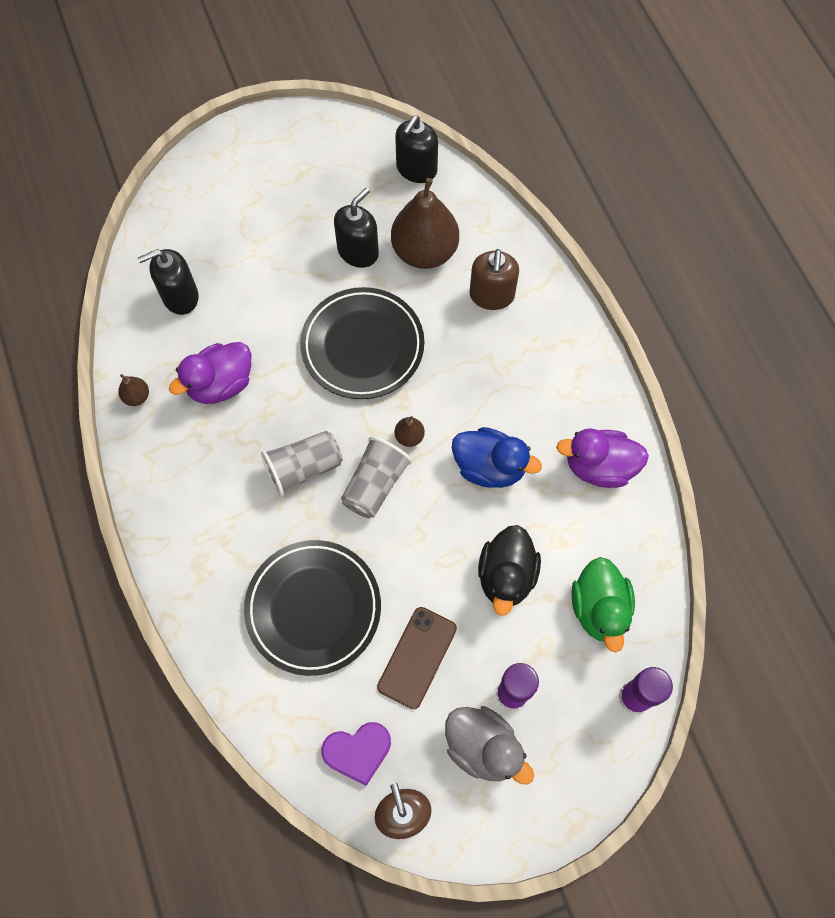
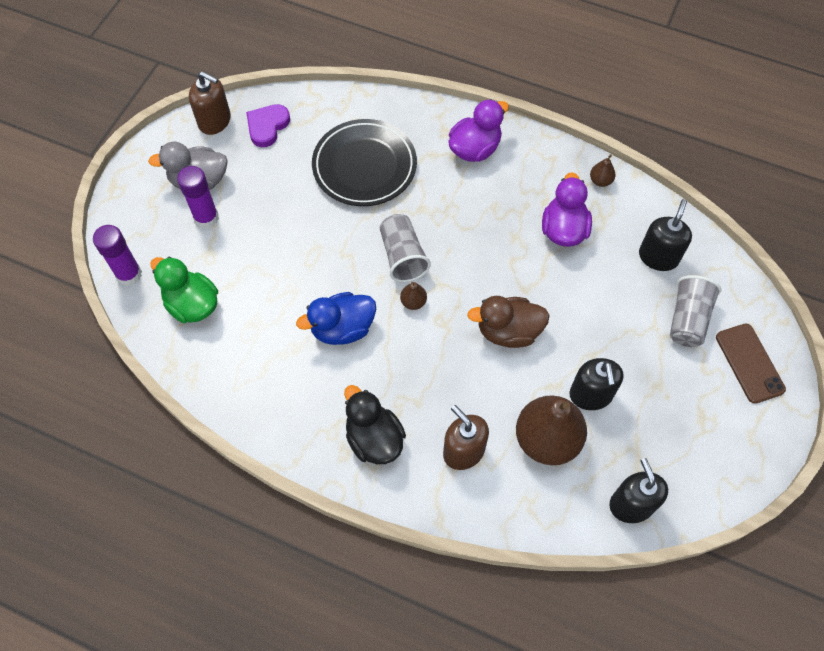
camera: 135 degrees right, 5 degrees down
(303, 468) = (455, 228): grey cup -> grey cup (687, 319)
(362, 346) = (508, 331): black plate -> brown duck
(417, 657) = (280, 191): brown phone -> brown phone (749, 363)
(506, 576) = (268, 274): black duck -> black duck (374, 439)
(599, 467) = (269, 393): purple duck -> purple duck (475, 149)

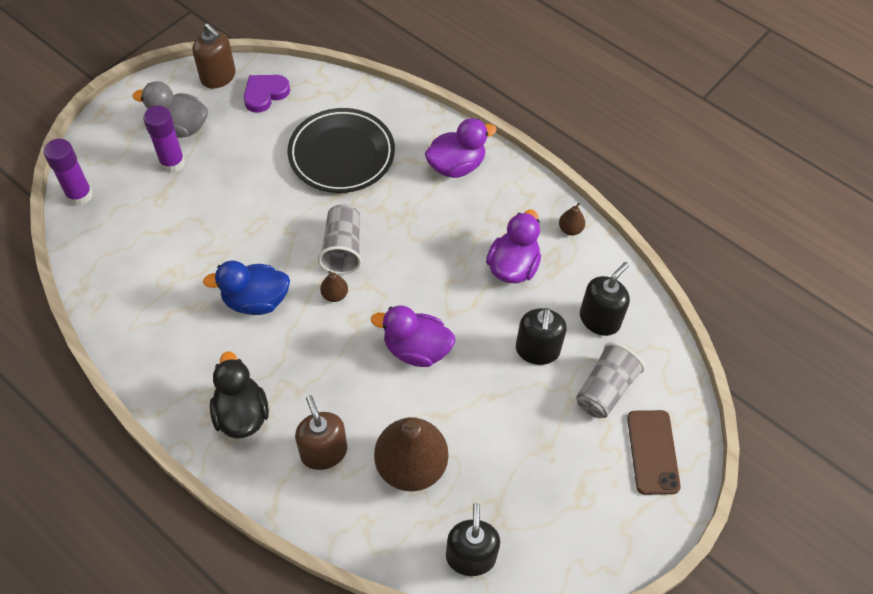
camera: 15 degrees right, 5 degrees down
(192, 304) = (125, 239): green duck -> none
(508, 331) = (416, 349): brown duck -> purple duck
(591, 395) = (474, 435): black soap dispenser -> black soap dispenser (537, 350)

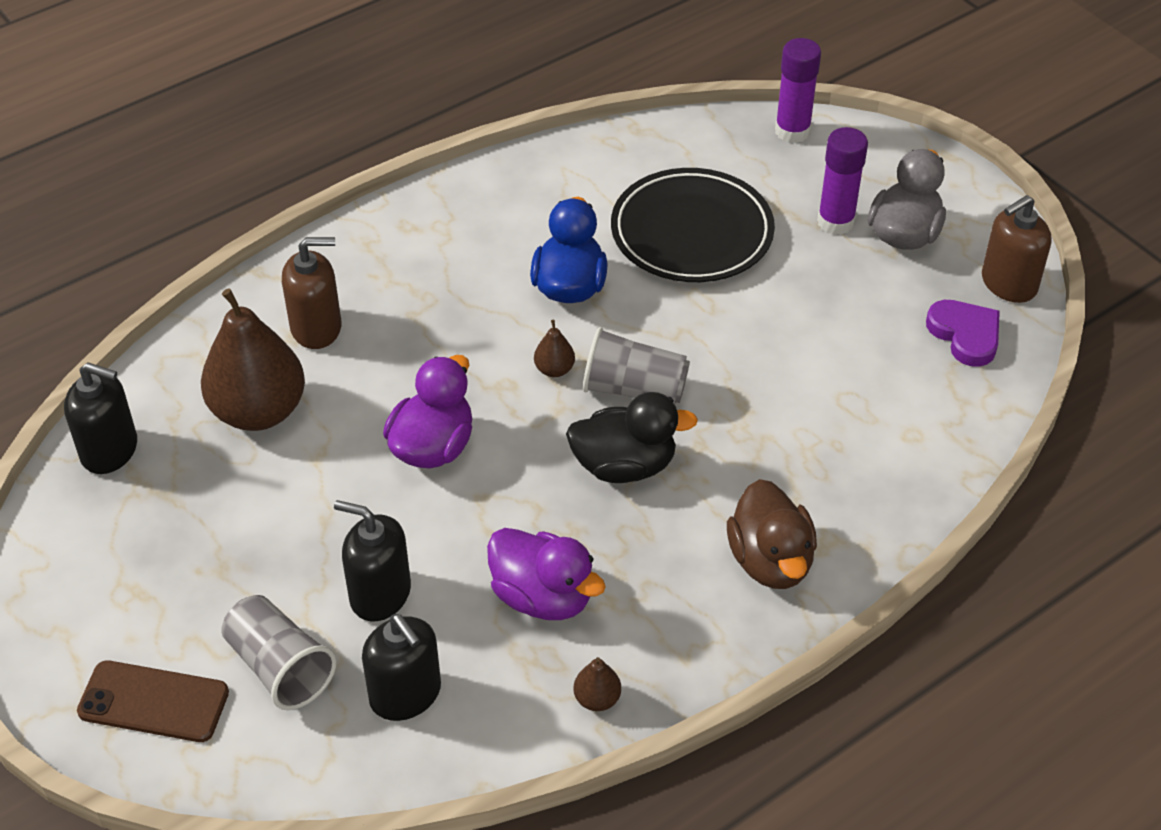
camera: 105 degrees right, 10 degrees down
(241, 414) = (401, 257): black duck -> black duck (624, 465)
(341, 154) = (821, 413): black plate -> black plate (691, 232)
(456, 166) = (770, 561): purple duck -> brown duck

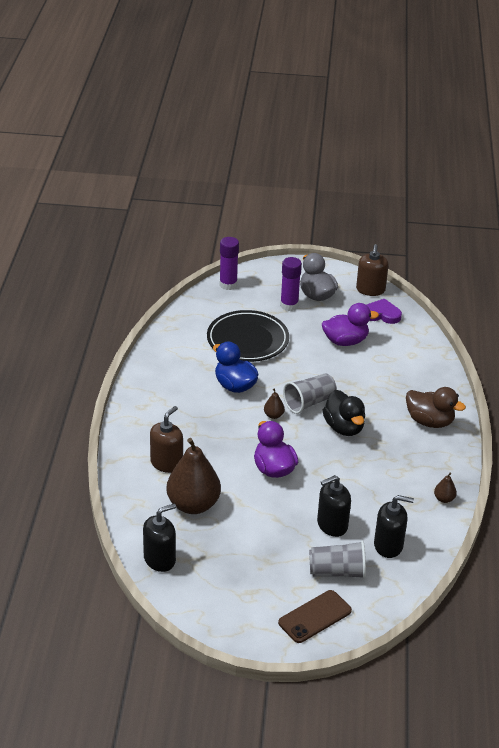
camera: 50 degrees left, 10 degrees down
(543, 597) = (382, 484): purple duck -> purple duck (345, 341)
(624, 465) = (344, 427): black duck -> black duck turned 120 degrees clockwise

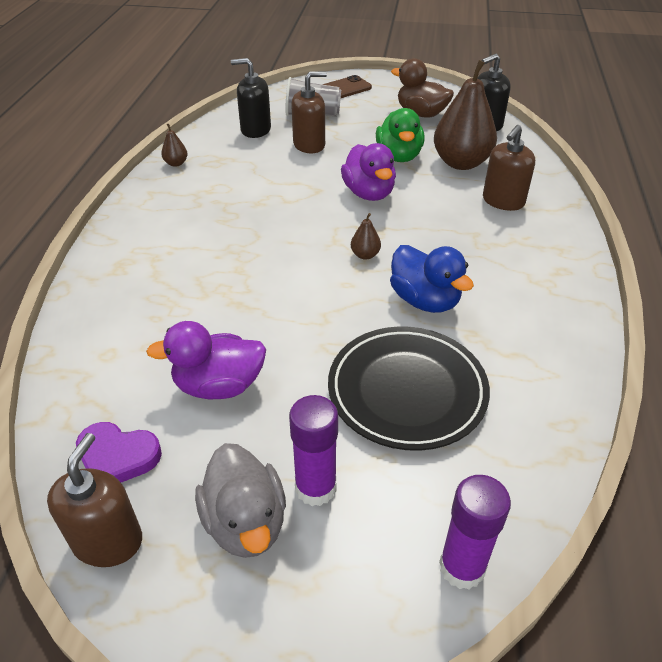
camera: 175 degrees left, 5 degrees up
(248, 511) = (399, 156): none -> green duck
(309, 402) = (310, 272): grey cup -> none
(332, 525) = (309, 145): black soap dispenser -> brown soap dispenser
(344, 427) = (268, 238): black duck -> none
(429, 421) = (143, 244): brown duck -> brown duck (421, 114)

